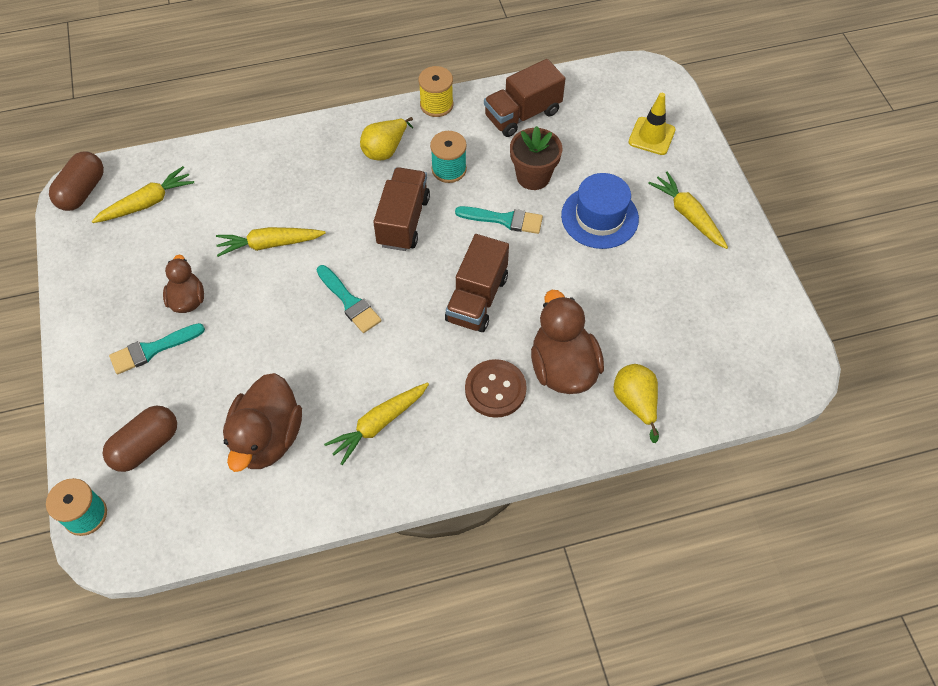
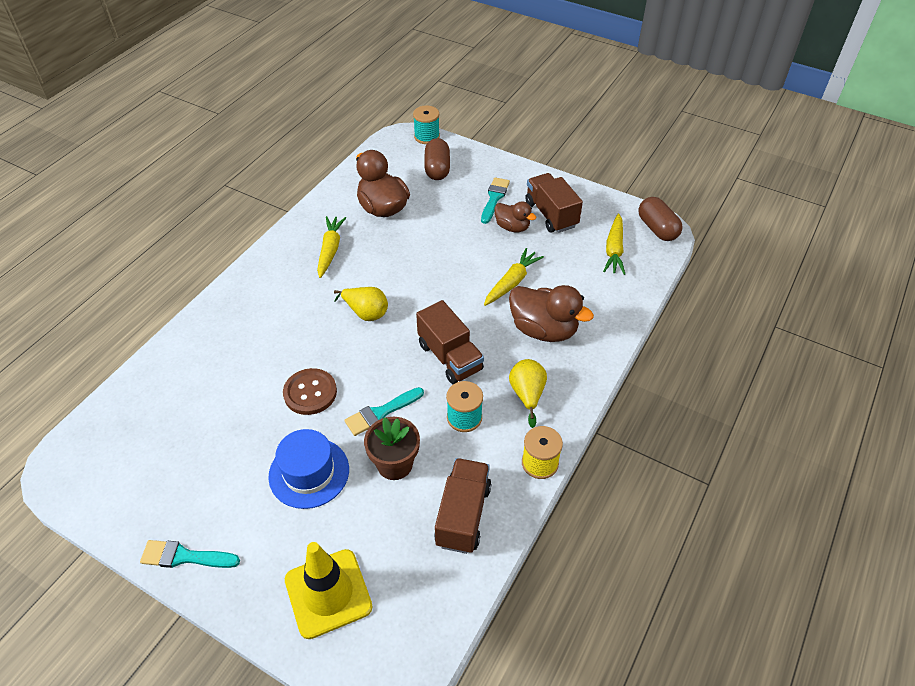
camera: 135 degrees right, 10 degrees down
(349, 301) = (422, 289): turquoise brush -> turquoise brush (185, 556)
(477, 299) = (343, 348): brown truck -> brown truck (551, 214)
(495, 389) = (278, 309): brown button -> brown button (310, 393)
(562, 367) = (245, 350): brown duck -> brown duck (543, 330)
(635, 403) = (177, 364): yellow pear -> yellow pear (365, 313)
(651, 136) = (328, 593): yellow traffic cone -> yellow traffic cone, size x1.53
(688, 215) = (233, 534): yellow carrot -> none

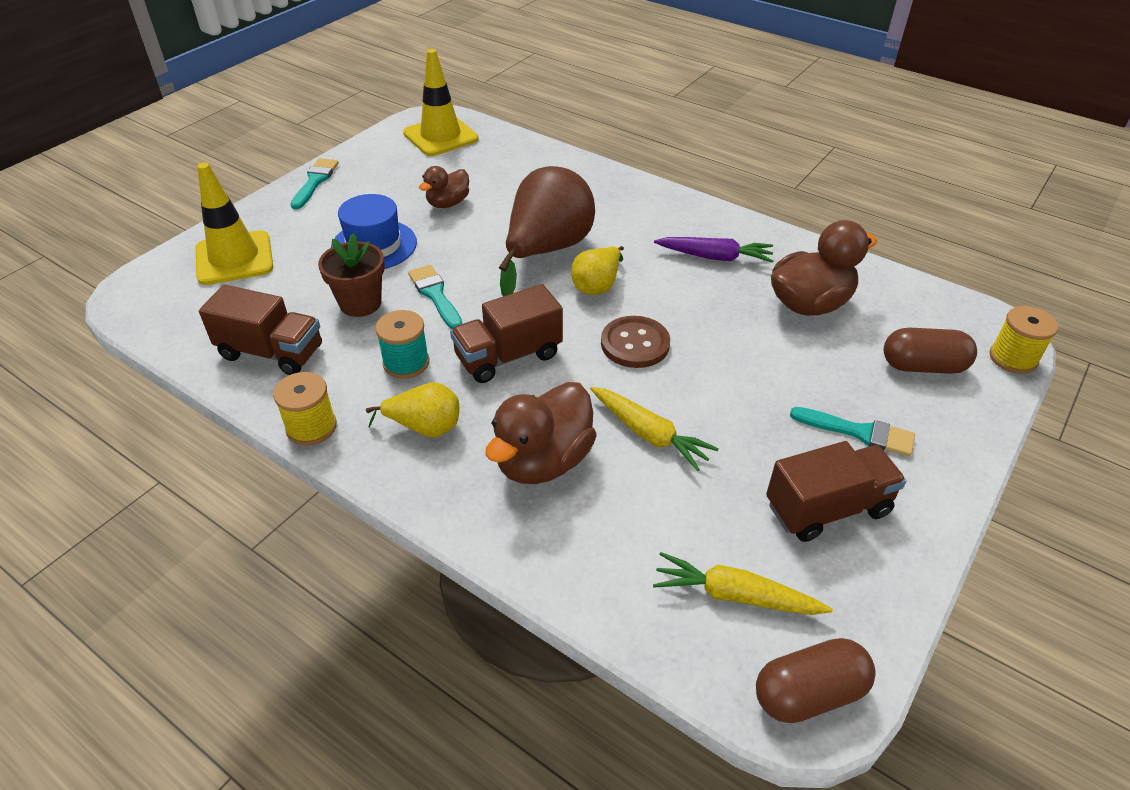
camera: 95 degrees right, 5 degrees down
(106, 453) = (441, 136): none -> yellow traffic cone
(310, 393) = (479, 244): brown button -> brown button (635, 344)
(320, 346) = (547, 251): none -> brown pear
(330, 250) = (714, 257): yellow carrot -> purple carrot
(427, 136) = (1013, 358): turquoise spool -> yellow spool
(512, 227) = (784, 449): brown duck -> brown duck (448, 203)

